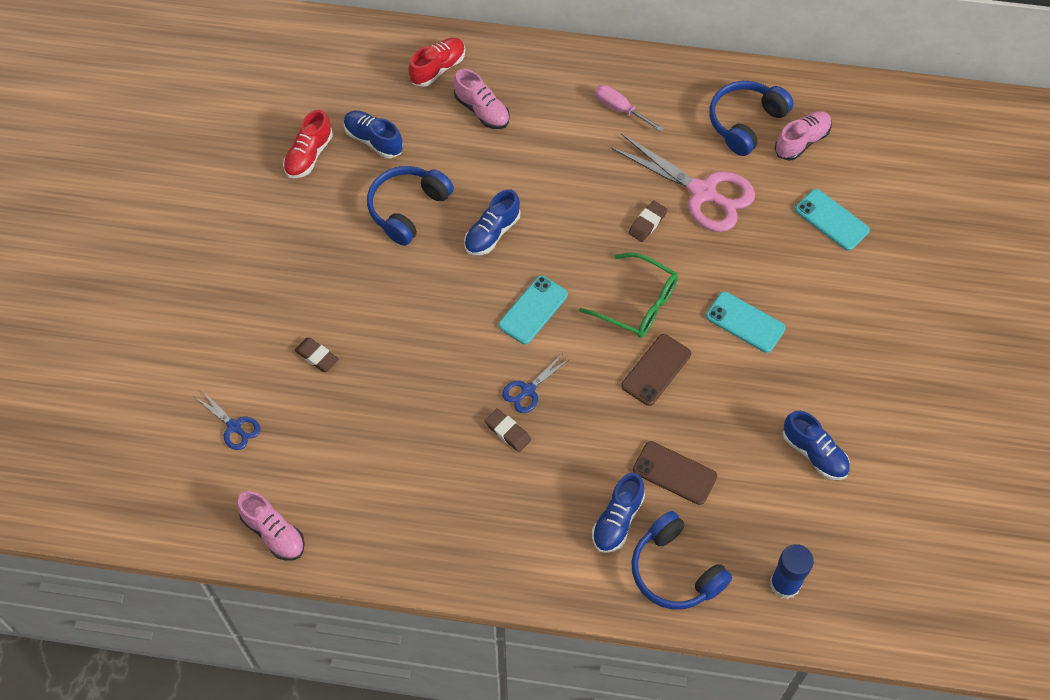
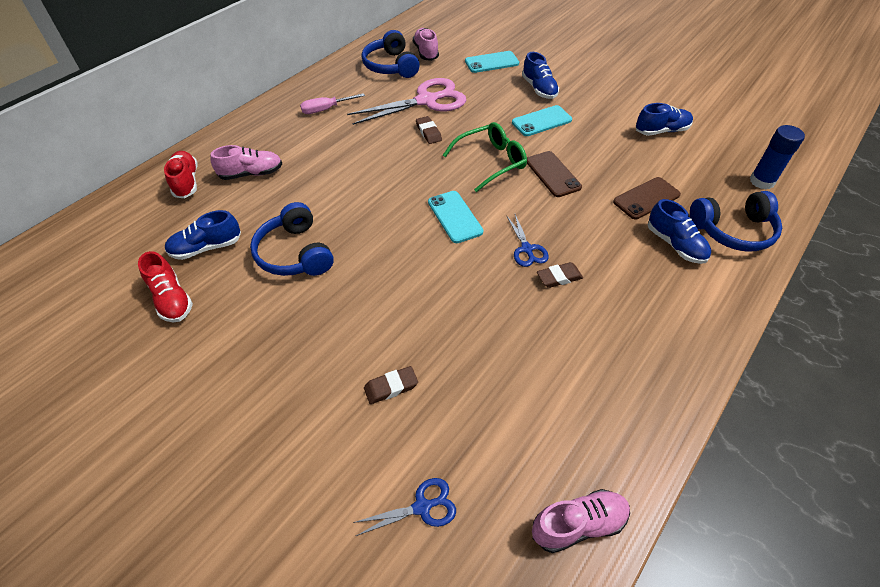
camera: 60 degrees left, 10 degrees down
(492, 233) = (365, 212): blue shoe -> blue shoe (539, 89)

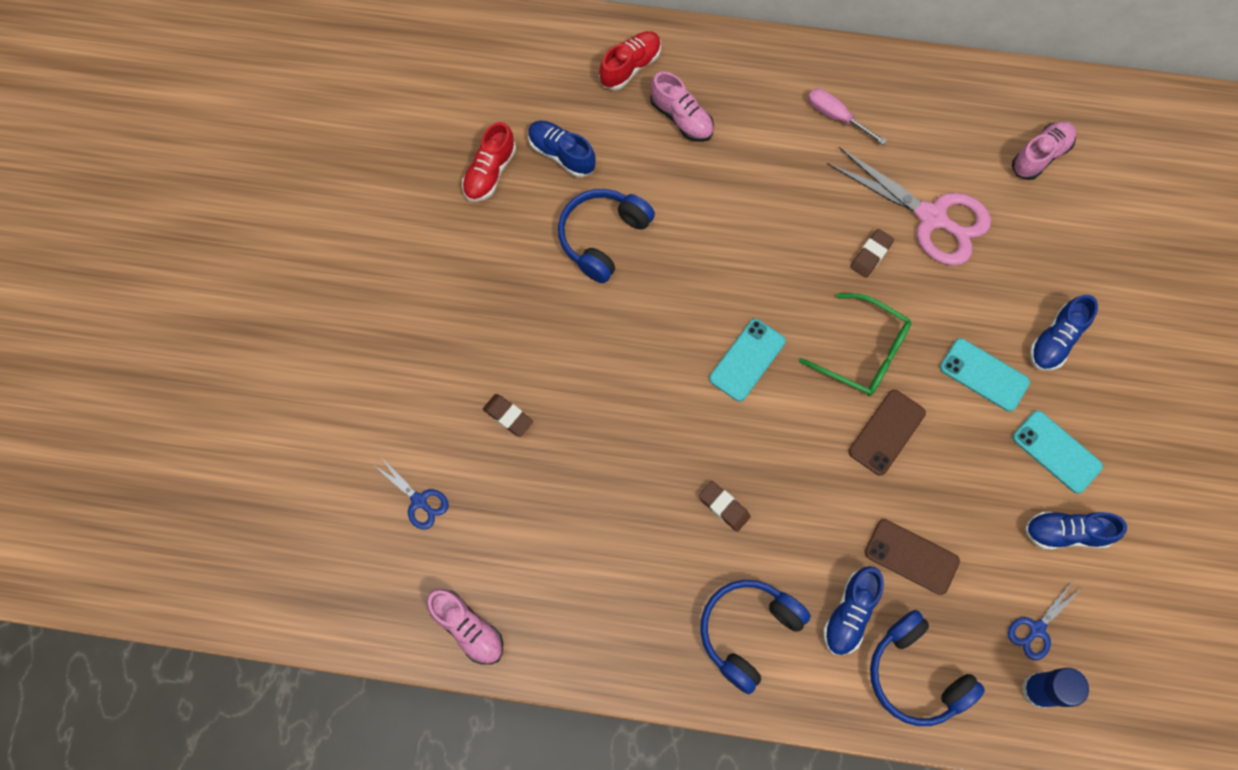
camera: 60 degrees right, 20 degrees up
(391, 66) = (977, 133): blue headphones -> blue headphones (748, 632)
(491, 62) = (1077, 251): turquoise phone -> turquoise phone (1056, 451)
(527, 249) = (745, 457): blue scissors -> blue scissors (1036, 629)
(661, 131) = (1066, 533): blue shoe -> blue shoe turned 135 degrees clockwise

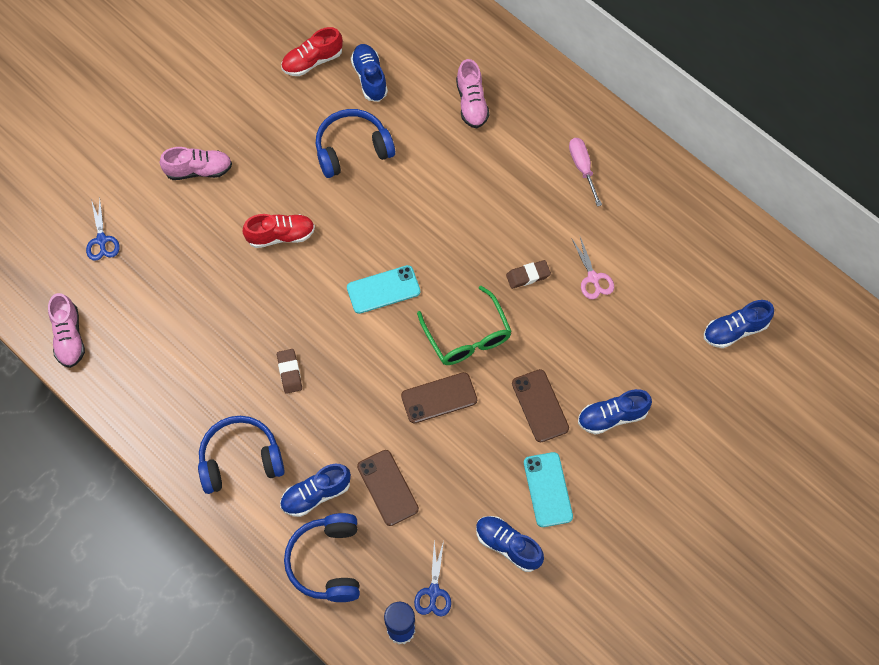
camera: 35 degrees right, 5 degrees down
(508, 416) = (198, 224): brown eraser -> none
(630, 67) = (464, 48): red shoe -> red shoe (280, 235)
(931, 217) = (593, 278): pink scissors -> pink scissors, size x0.48
(984, 375) = (540, 406): turquoise phone -> brown phone
(1036, 629) = (433, 591): blue scissors -> blue scissors turned 75 degrees counterclockwise
(1040, 156) = (711, 286): pink shoe -> pink shoe (198, 170)
(1093, 184) = (735, 330): none -> blue shoe

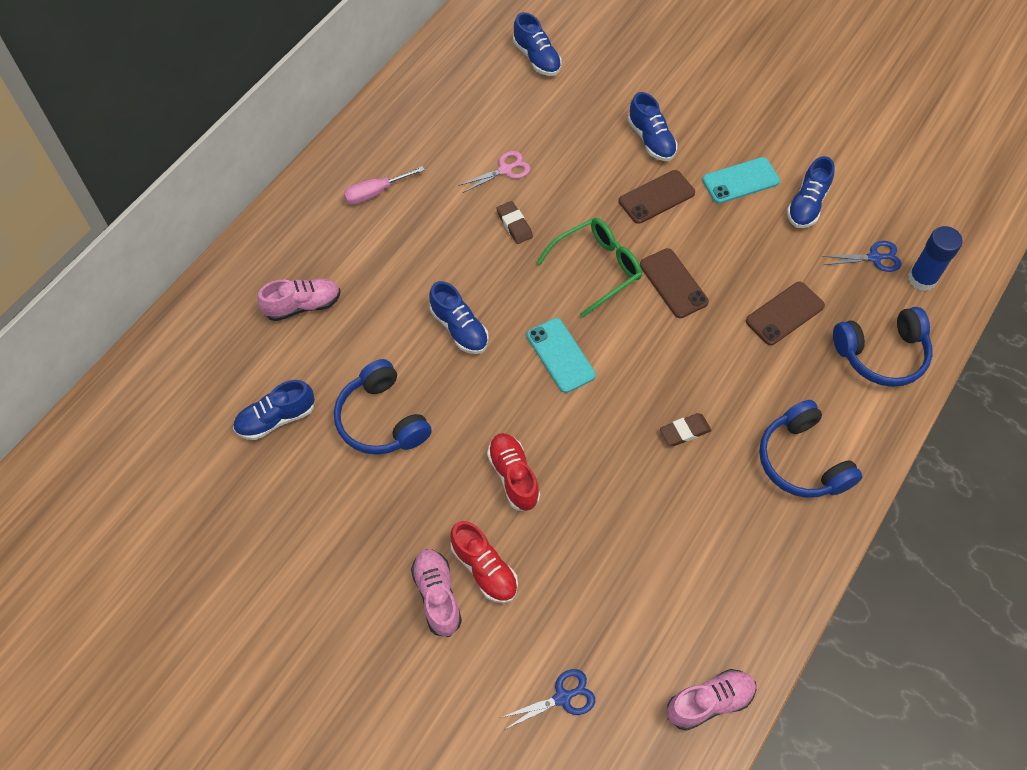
camera: 100 degrees left, 5 degrees down
(312, 61) = (255, 490): red shoe -> red shoe (484, 569)
(316, 494) = (815, 378): blue shoe -> blue shoe (459, 328)

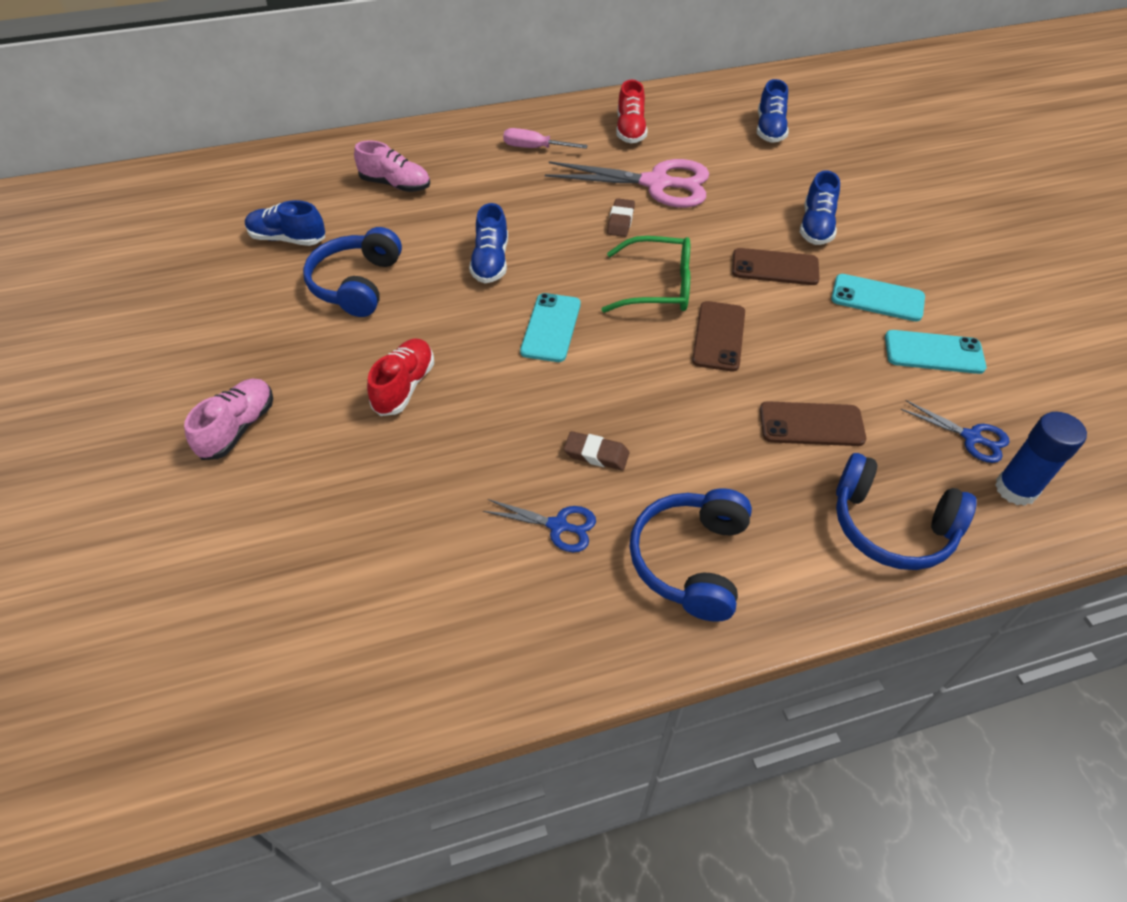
camera: 40 degrees right, 10 degrees down
(484, 569) = (297, 436): red shoe -> red shoe (630, 130)
(505, 170) = (656, 184): pink scissors -> pink scissors, size x2.08
(562, 697) = (227, 585): blue scissors -> blue scissors (558, 526)
(709, 702) = (343, 704): pink shoe -> none
(807, 205) = (933, 353): blue shoe -> turquoise phone

